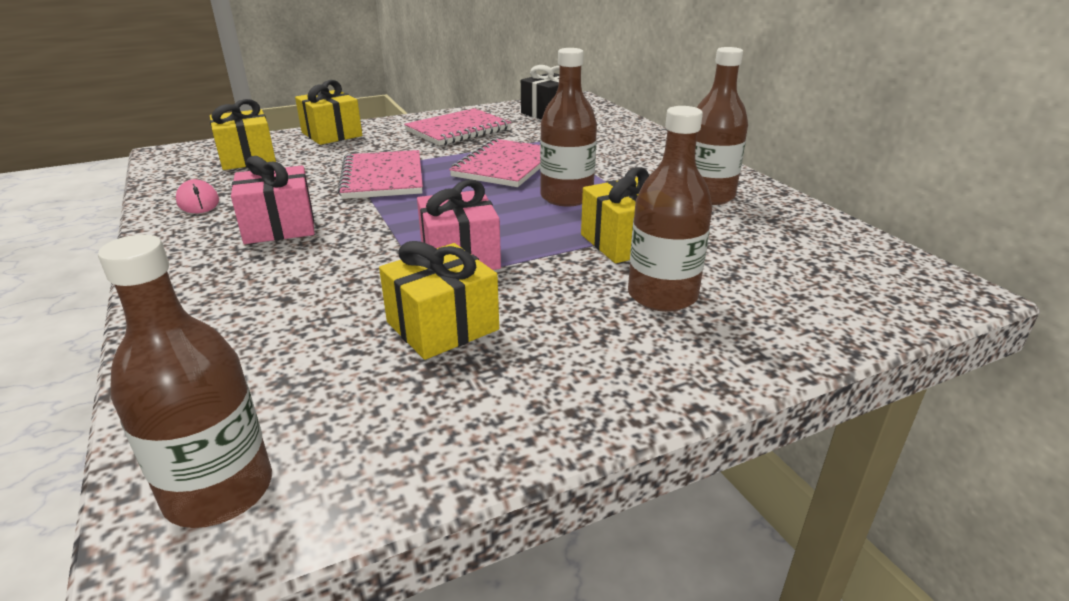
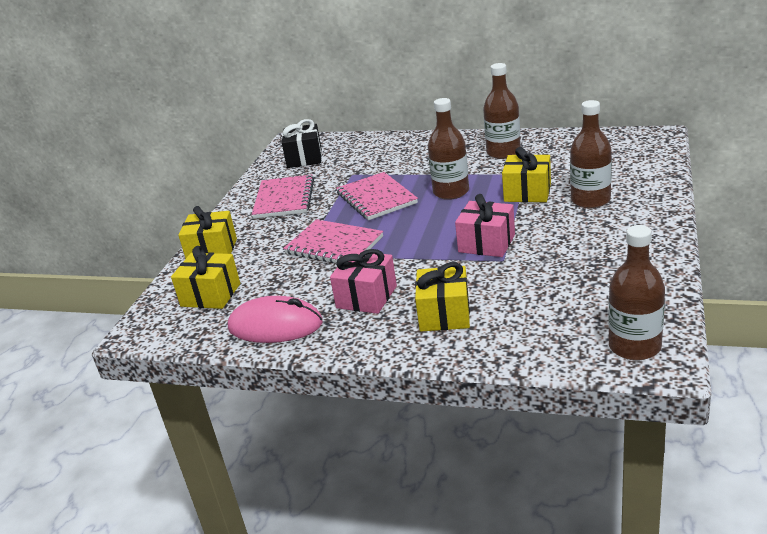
camera: 45 degrees left, 0 degrees up
(198, 201) = (275, 325): pink mouse -> pink mouse, size x1.79
(442, 326) = (555, 265): yellow gift -> yellow gift (444, 314)

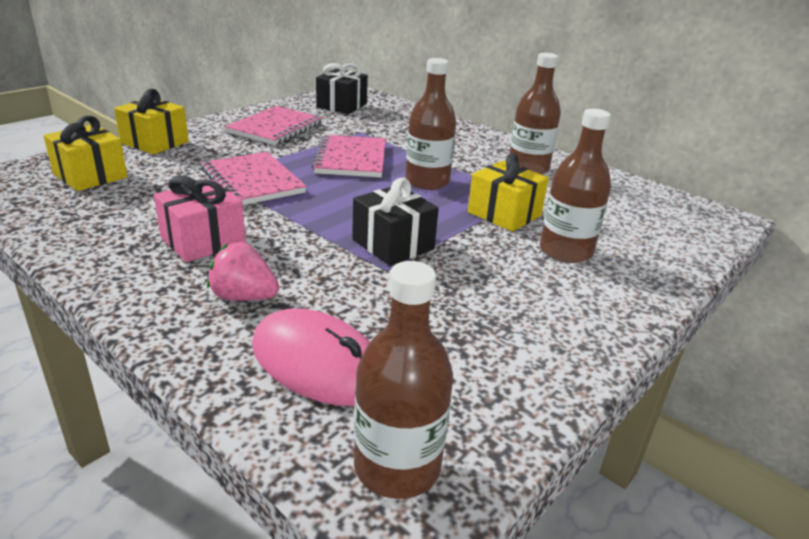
camera: 20 degrees right, 0 degrees up
(275, 325) = (87, 227): pink mouse -> pink mouse (318, 363)
(444, 314) = (243, 297): yellow gift -> pink strawberry
(486, 243) = (393, 244): pink gift -> black gift

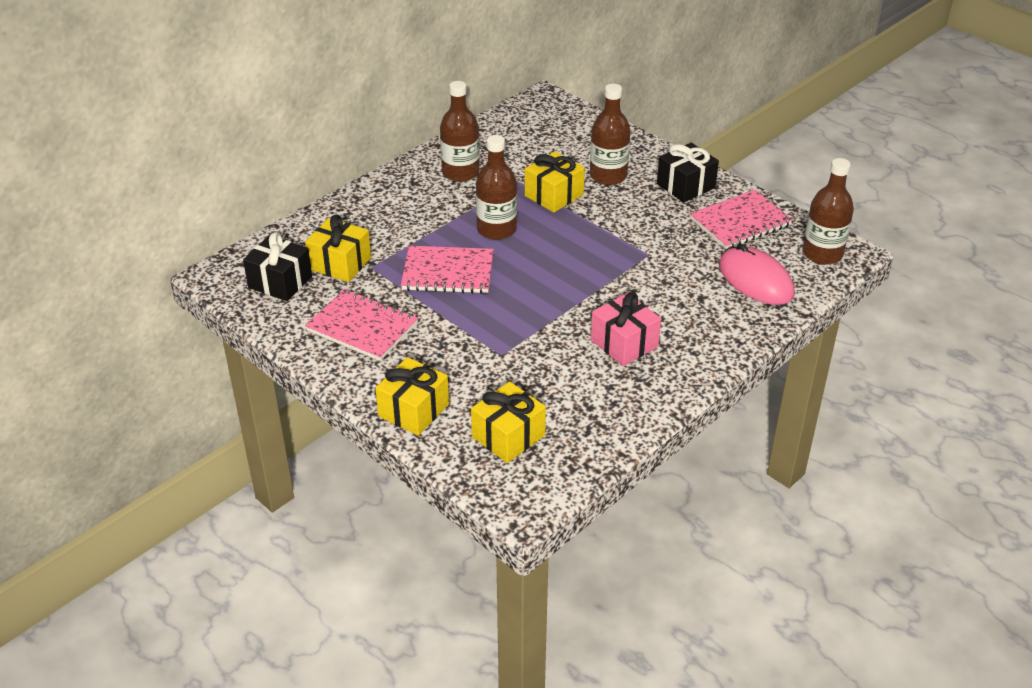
camera: 85 degrees left, 10 degrees up
(243, 297) = (696, 314): pink strawberry -> none
(253, 181) = (508, 329): pink notebook -> pink notebook (740, 222)
(318, 363) = (755, 280): pink mouse -> pink mouse turned 75 degrees counterclockwise
(366, 122) = (340, 263): none -> yellow gift
(393, 244) = (612, 250): black gift -> black gift (685, 186)

